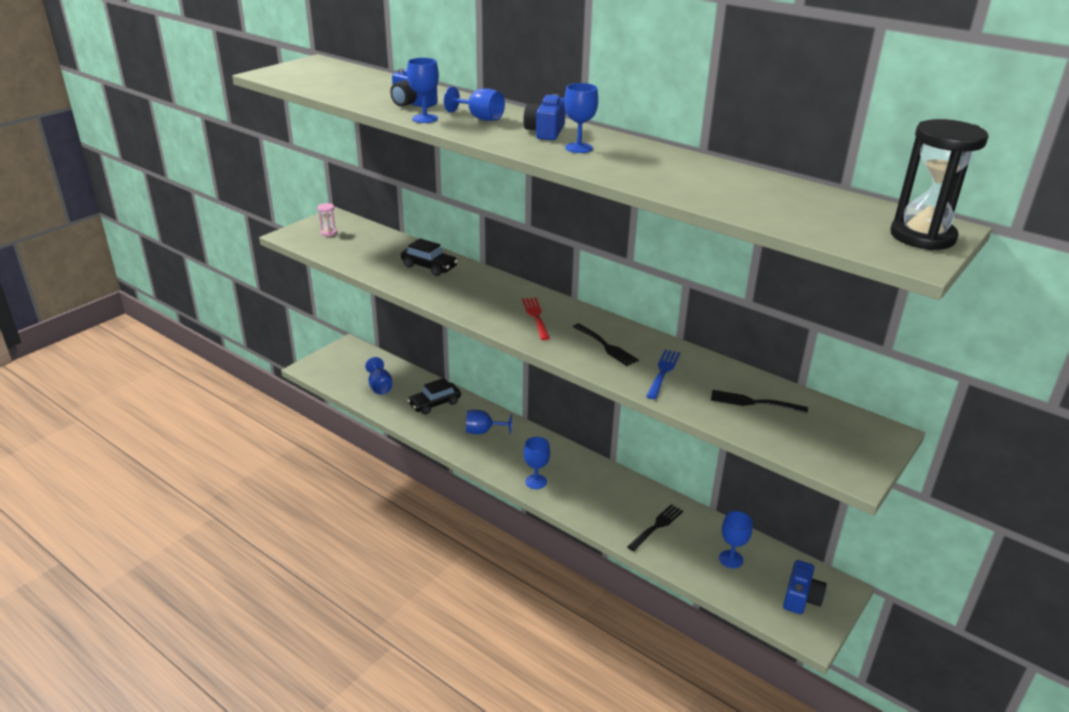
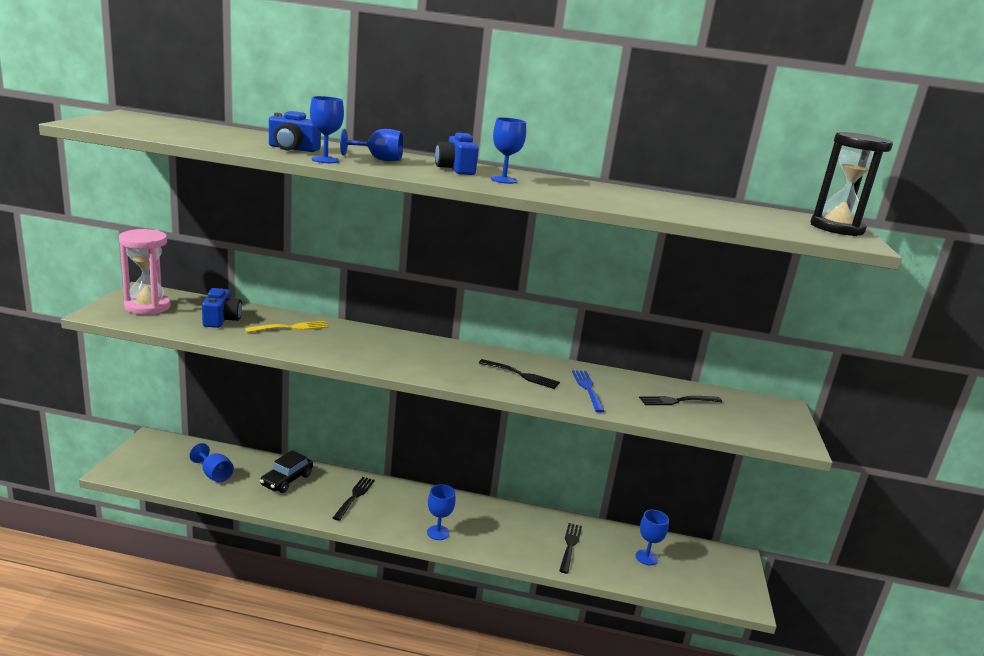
camera: 30 degrees left, 10 degrees down
(328, 232) = (147, 307): pink hourglass -> pink hourglass, size x2.30
(429, 267) = (291, 328): black car -> yellow fork
(483, 431) = (354, 496): blue goblet -> black fork
(536, 317) = (437, 359): red fork -> none
(801, 598) = (718, 574): blue camera -> blue camera (221, 320)

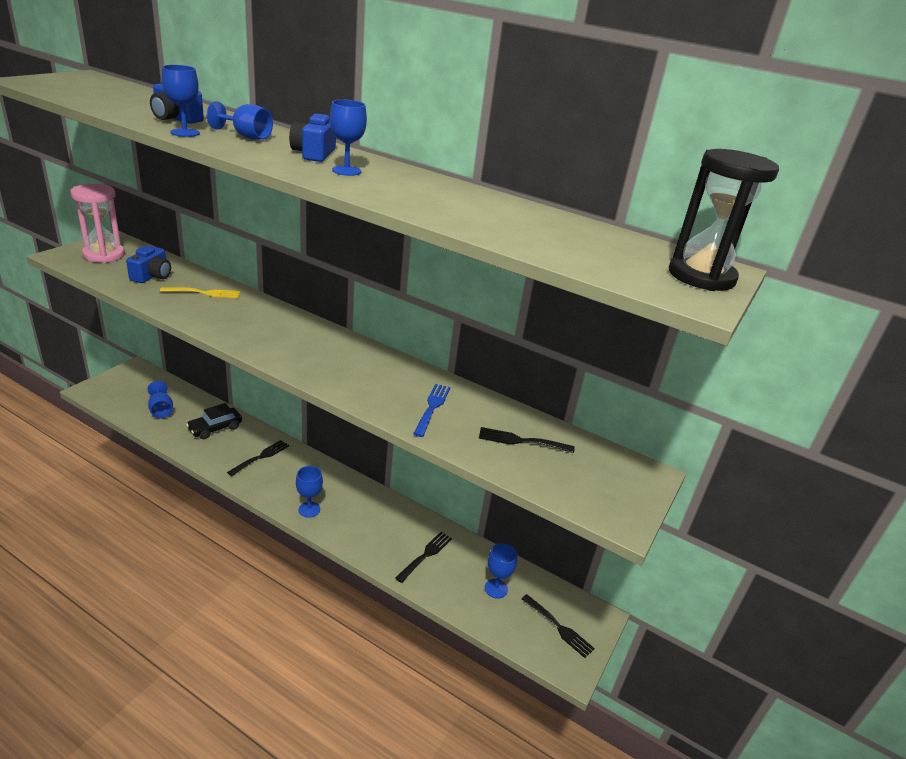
camera: 20 degrees right, 10 degrees up
(521, 375) = (376, 379): black fork -> black fork (558, 627)

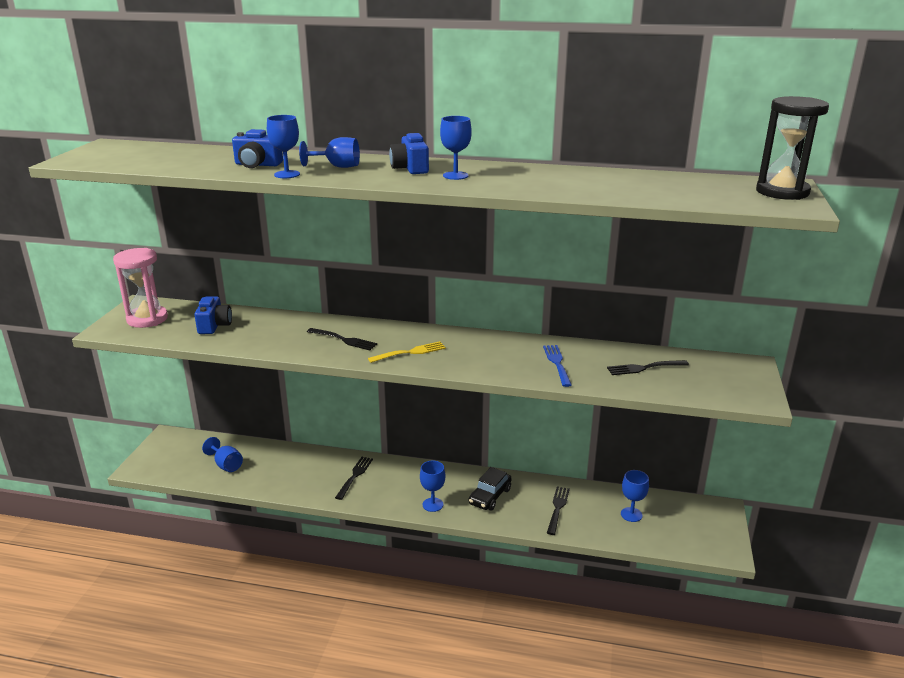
camera: 15 degrees left, 5 degrees down
(204, 293) = (278, 327): yellow fork -> yellow fork (410, 352)
(215, 428) = (292, 465): black car -> black car (490, 496)
(558, 627) = (698, 526): black fork -> black fork (343, 340)

